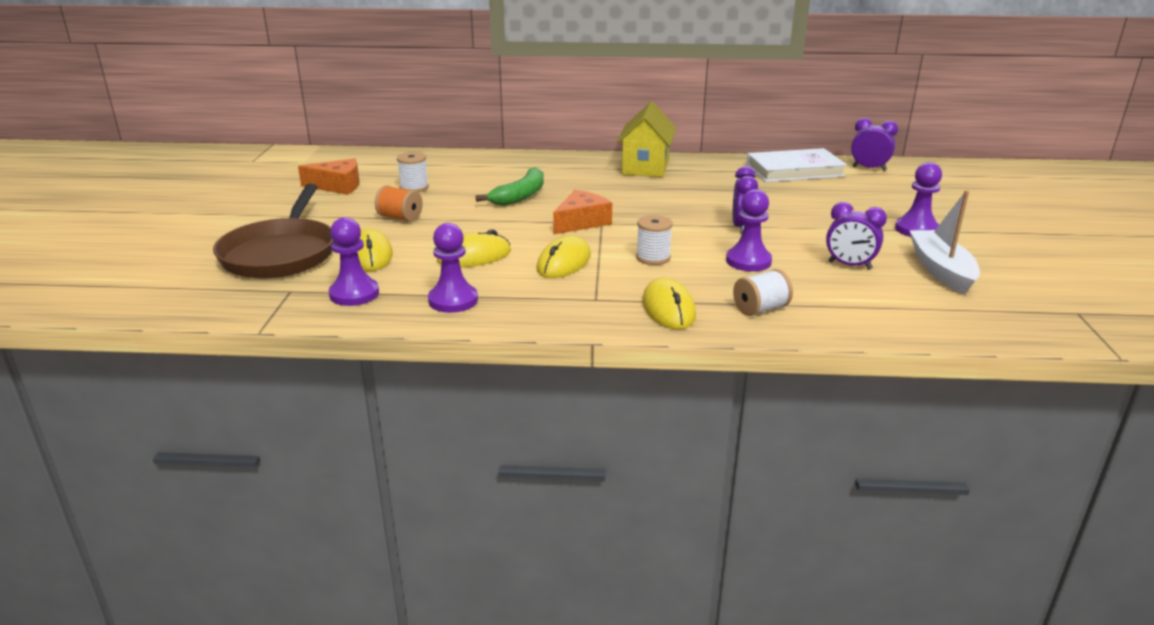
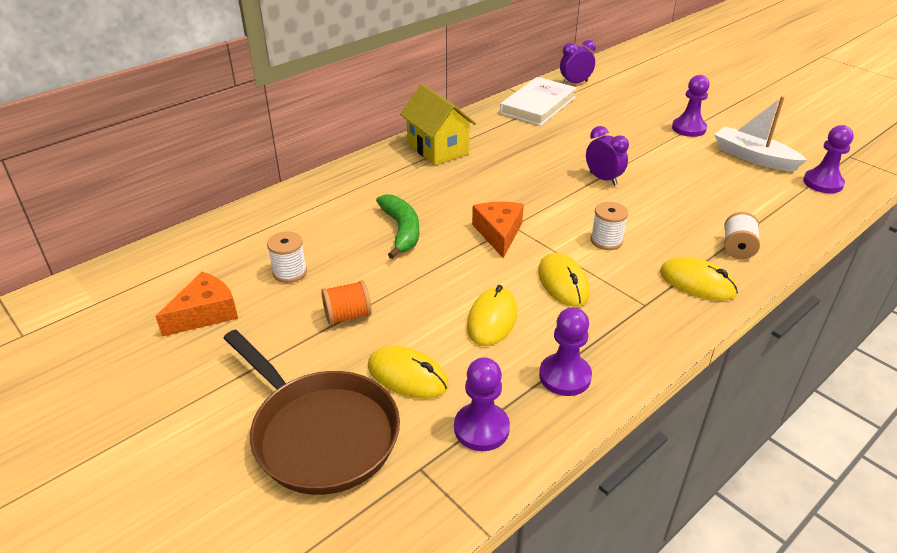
camera: 45 degrees left, 10 degrees up
(748, 261) = (660, 209): purple pawn -> purple pawn (823, 183)
(849, 265) = (711, 180): purple clock -> none

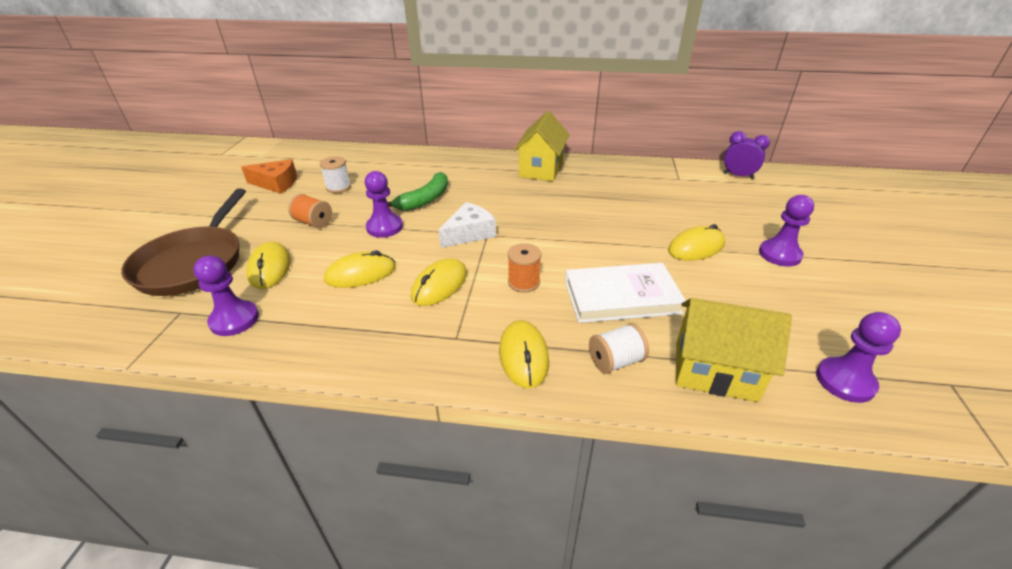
camera: 50 degrees right, 0 degrees up
(498, 233) = (469, 233): orange cheese -> white cheese
(538, 105) = (671, 176): white book -> white book (621, 297)
(565, 376) = (321, 333): purple pawn -> purple pawn (384, 227)
(603, 179) = (613, 245): purple clock -> none
(606, 241) = (523, 282): white spool -> orange spool
(645, 150) = (696, 247): none -> yellow mouse
(753, 157) = (803, 312): white boat -> none
(779, 218) = (715, 371): none -> yellow house

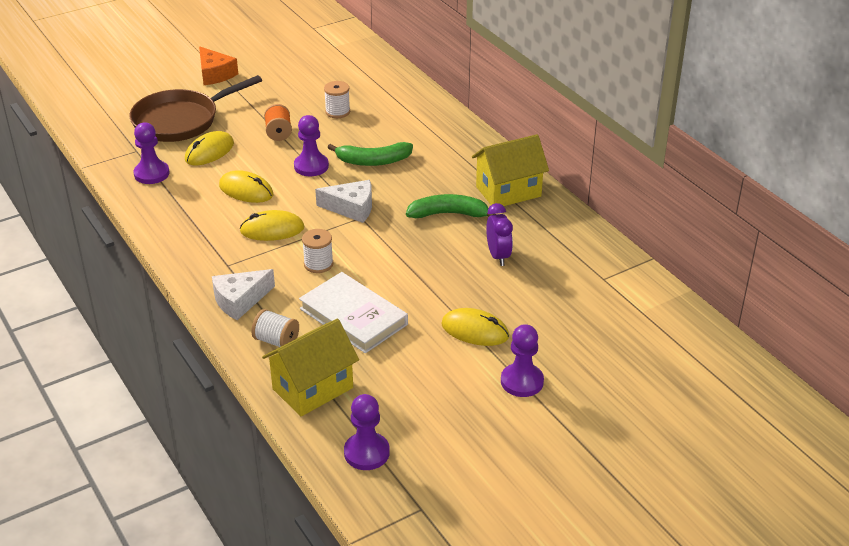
camera: 50 degrees right, 0 degrees up
(276, 183) = (306, 82): orange cheese -> orange cheese (215, 74)
(523, 282) = (318, 264): orange spool -> white spool
(523, 356) = (240, 300): yellow mouse -> white cheese
(536, 199) = (449, 214): none -> green banana
(715, 371) = (312, 388): yellow house -> yellow house turned 75 degrees clockwise
(738, 176) = (665, 315): purple clock -> purple clock (498, 256)

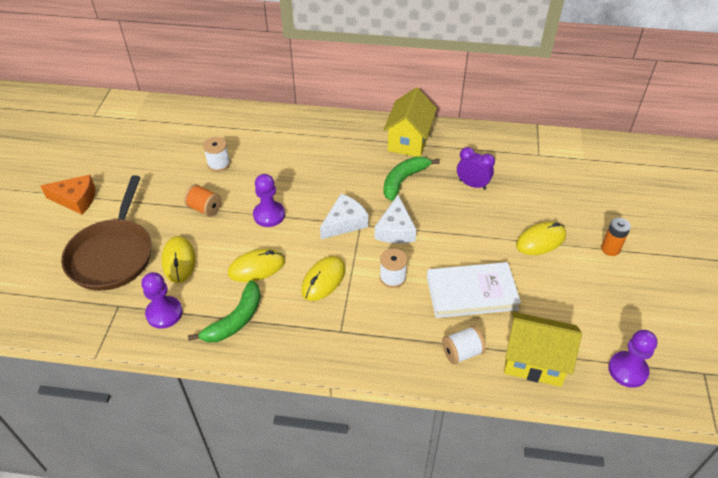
camera: 50 degrees left, 10 degrees up
(240, 300) = (393, 347): white cheese -> white cheese (395, 230)
(312, 388) = (534, 361): yellow house -> yellow house turned 75 degrees counterclockwise
(373, 161) = (301, 181): green banana -> green banana (235, 320)
(522, 381) = (610, 249): purple pawn -> orange battery

